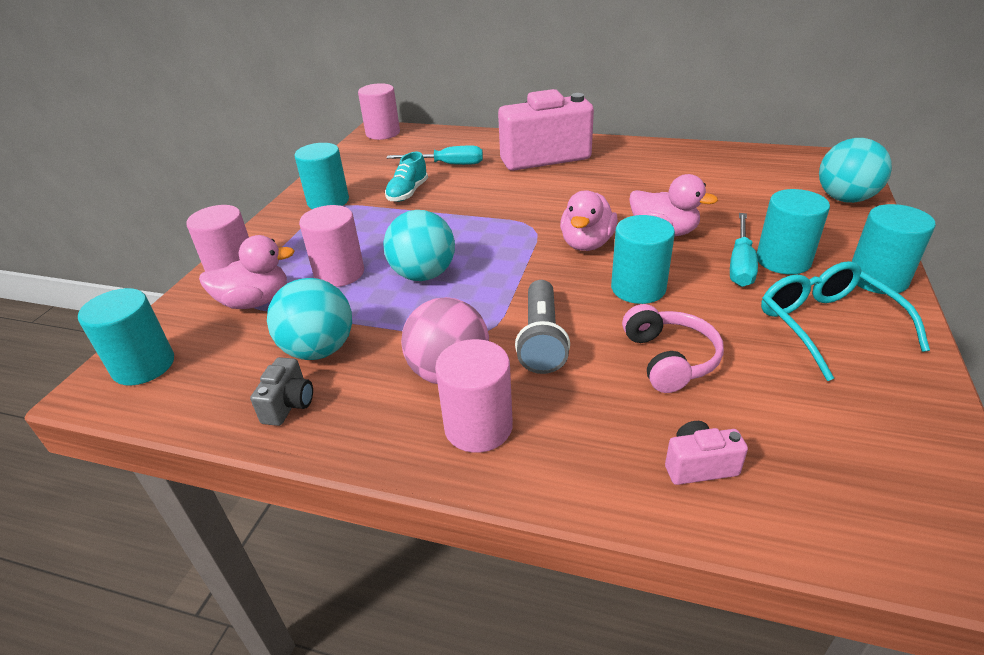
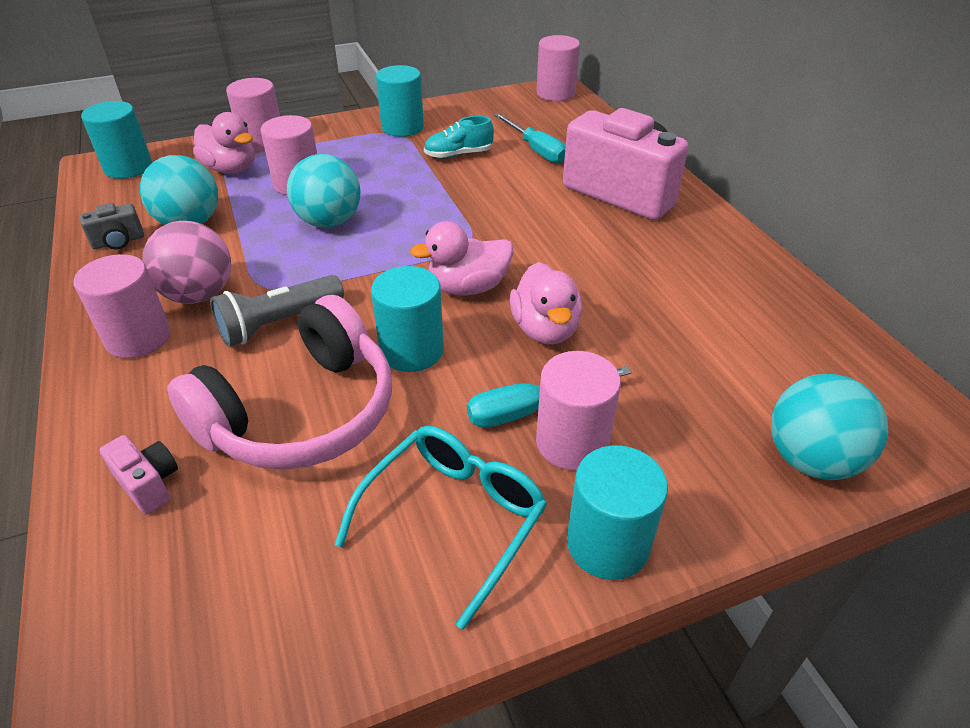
camera: 50 degrees right, 5 degrees up
(669, 359) = (301, 413): pink headphones -> pink headphones, size x1.76
(783, 260) = (572, 442): turquoise cylinder -> pink cylinder

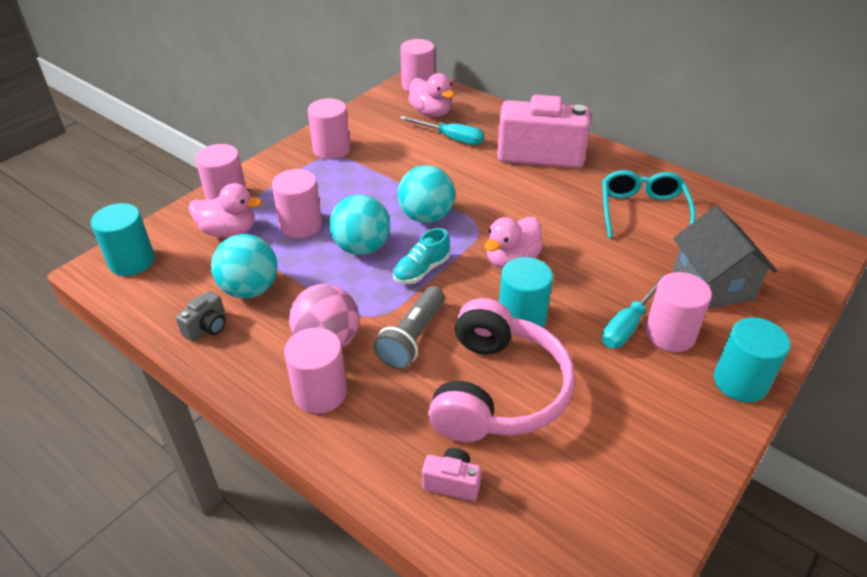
camera: 30 degrees left, 0 degrees up
(402, 127) = (331, 149): turquoise cylinder -> pink cylinder
(454, 518) = (652, 408): turquoise glasses -> turquoise glasses (642, 211)
(458, 155) = (399, 160): turquoise shoe -> turquoise shoe (421, 270)
(545, 329) = (587, 270): pink duck -> pink duck (431, 113)
(696, 409) = (712, 284): none -> grey house
(810, 459) = (789, 289): turquoise ball -> turquoise ball (426, 217)

